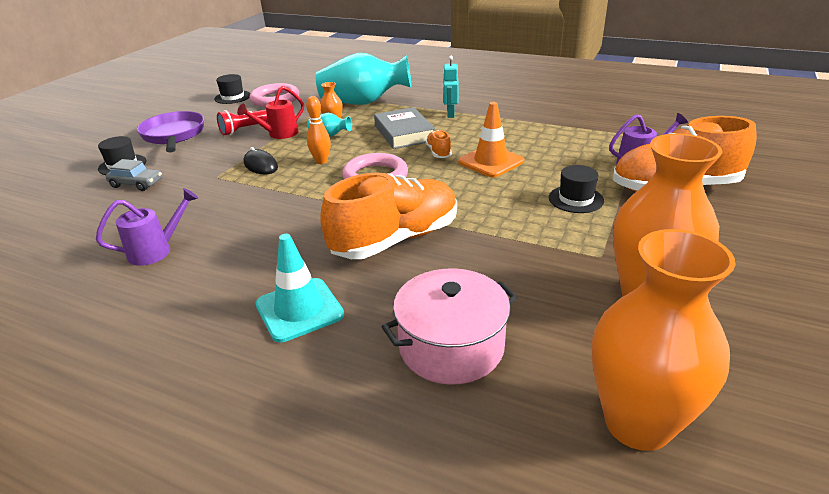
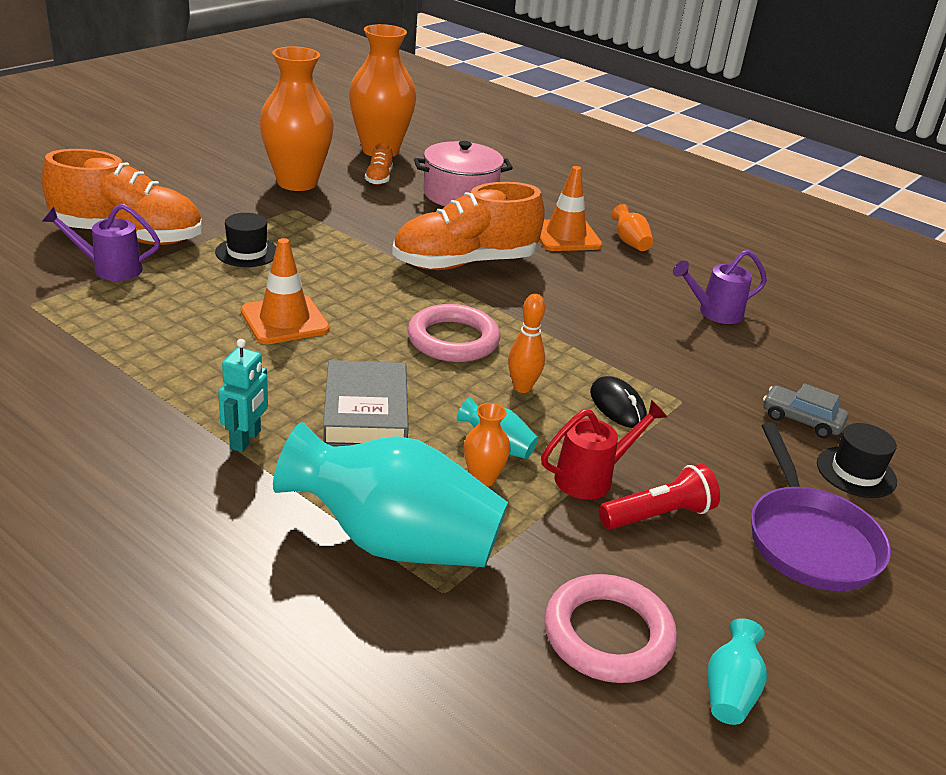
camera: 170 degrees left, 0 degrees up
(218, 324) = (630, 242): none -> orange vase
(232, 97) = (730, 691): black hat -> turquoise vase
(299, 309) = (565, 236): turquoise traffic cone -> orange traffic cone
(438, 152) = (341, 355): orange shoe -> orange shoe (379, 178)

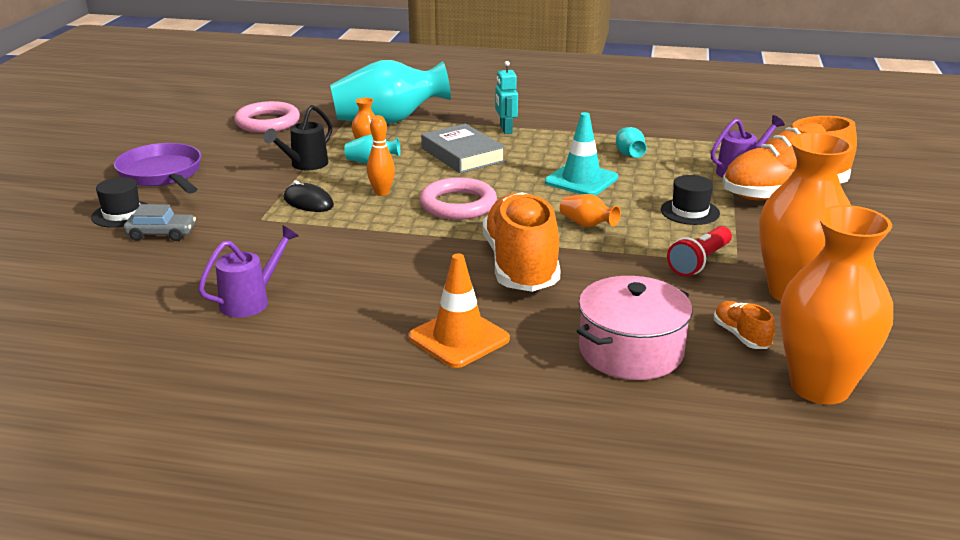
camera: 155 degrees right, 5 degrees down
(284, 320) = (581, 180): orange traffic cone -> turquoise traffic cone
(464, 263) = (521, 266): orange shoe -> orange shoe turned 45 degrees counterclockwise
(591, 478) = (305, 165): red watering can -> black watering can
(630, 242) = (381, 360): orange vase -> orange vase (587, 225)
(658, 515) = (258, 161): red flashlight -> red flashlight (700, 262)
(730, 691) = (206, 122): turquoise vase -> turquoise vase (629, 154)

